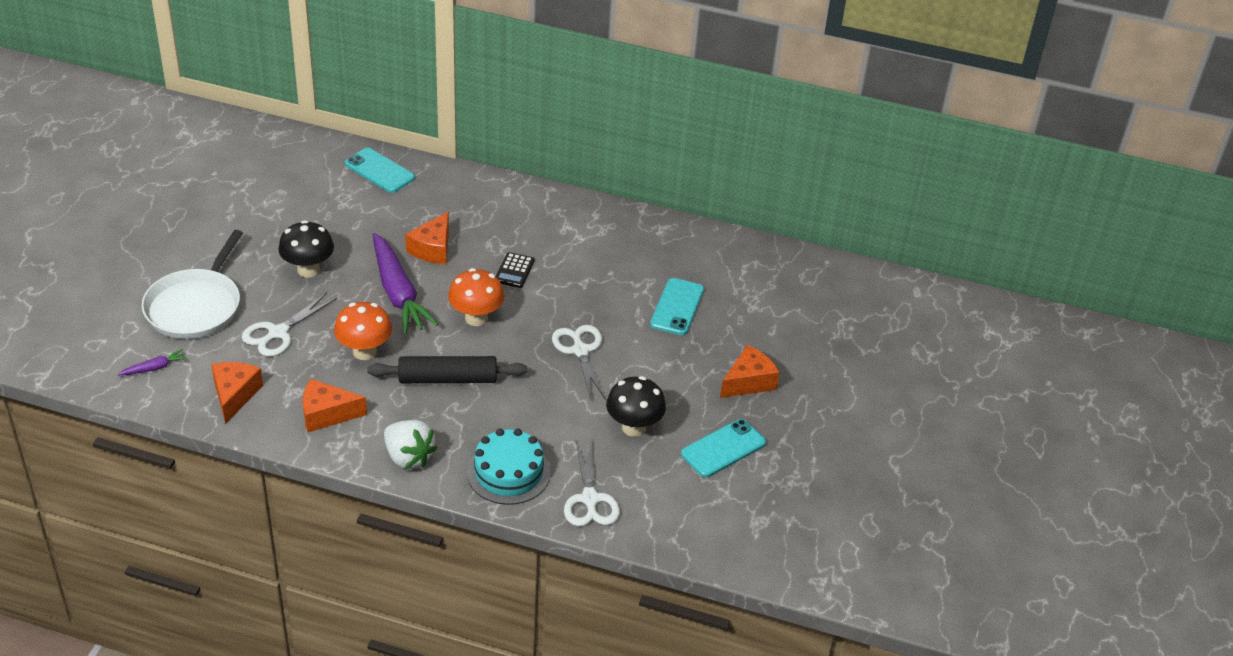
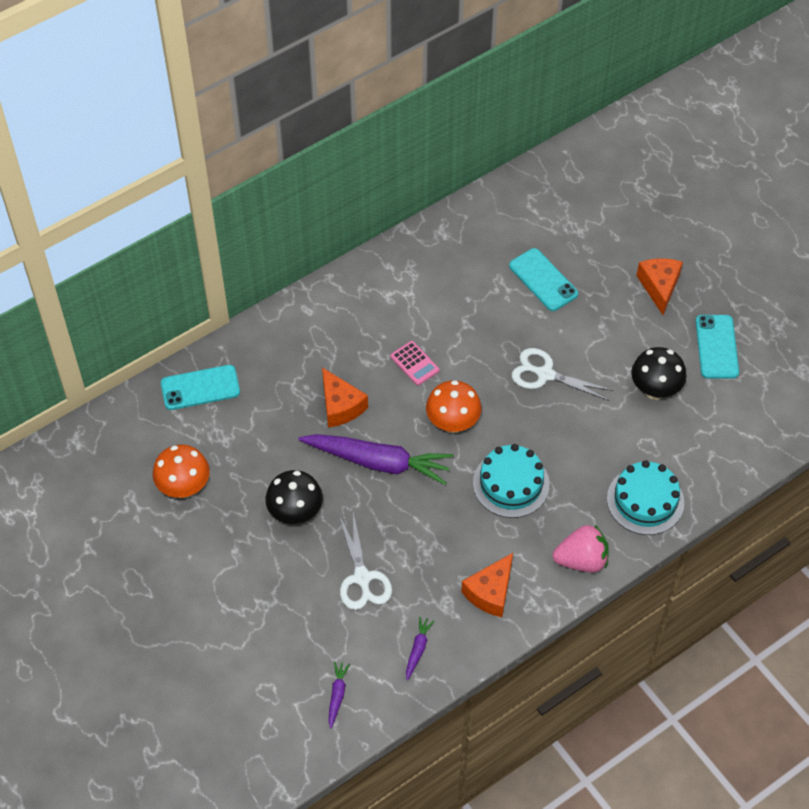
camera: 50 degrees left, 15 degrees up
(195, 306) = (278, 625): white pan -> none
(234, 395) = (418, 649): orange cheese -> purple carrot
(364, 351) = (434, 525): orange mushroom -> orange mushroom (184, 487)
(408, 457) = (581, 560): white strawberry -> pink strawberry
(447, 379) = (511, 484): black rolling pin -> turquoise cake
(514, 271) = (414, 363): black calculator -> pink calculator
(590, 499) = (709, 463): white scissors -> none

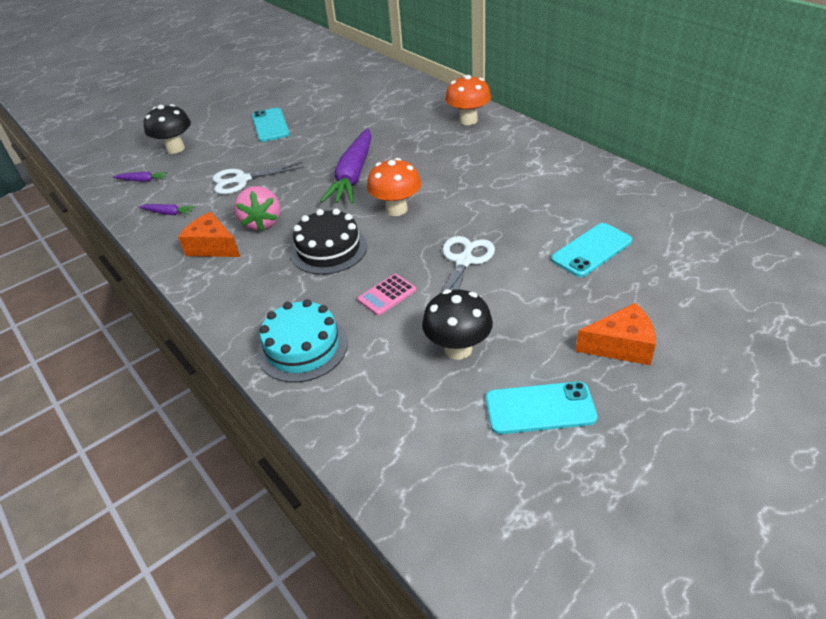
camera: 90 degrees right, 15 degrees down
(184, 487) = (331, 101): orange mushroom -> orange mushroom (468, 120)
(200, 387) = (418, 95): turquoise phone -> turquoise phone (270, 125)
(295, 513) = (306, 145): black mushroom -> black mushroom (175, 148)
(340, 406) = (409, 152): orange cheese -> none
(414, 363) = (461, 182): pink calculator -> pink calculator (387, 295)
(511, 484) = (328, 249): turquoise cake -> black cake
(581, 560) = (235, 302): pink strawberry -> pink strawberry (262, 223)

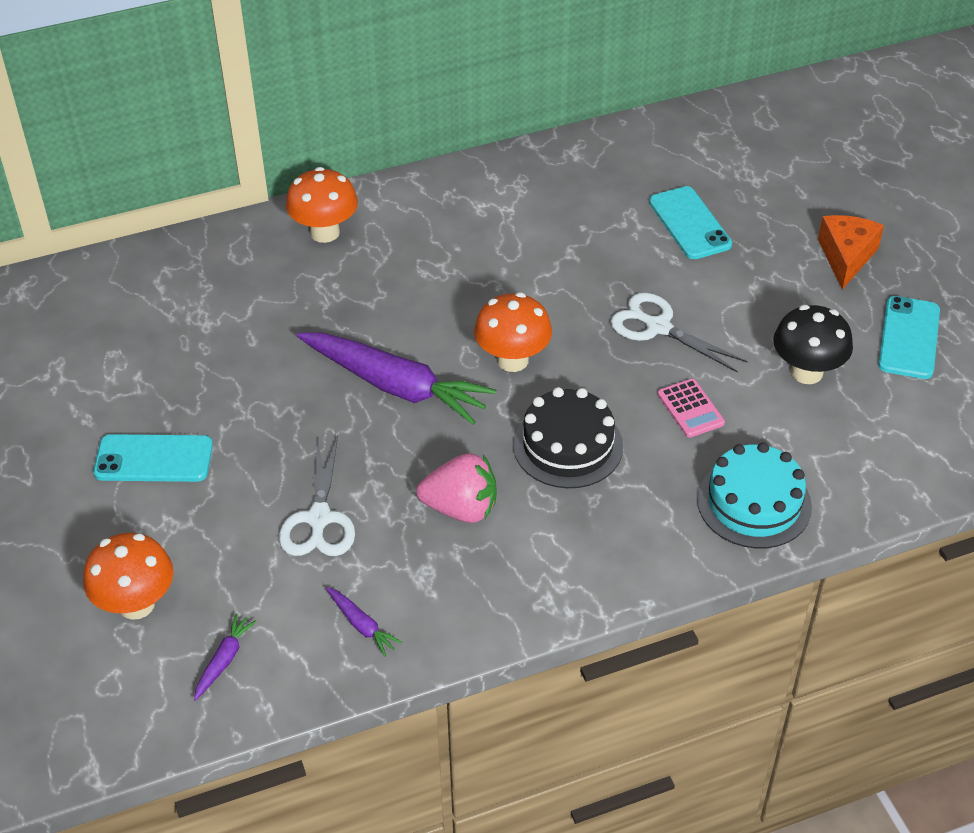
camera: 75 degrees left, 5 degrees up
(168, 213) = (361, 625): purple carrot -> purple carrot turned 105 degrees clockwise
(175, 148) = (136, 604): black mushroom -> orange mushroom
(212, 247) = (492, 573): orange cheese -> none

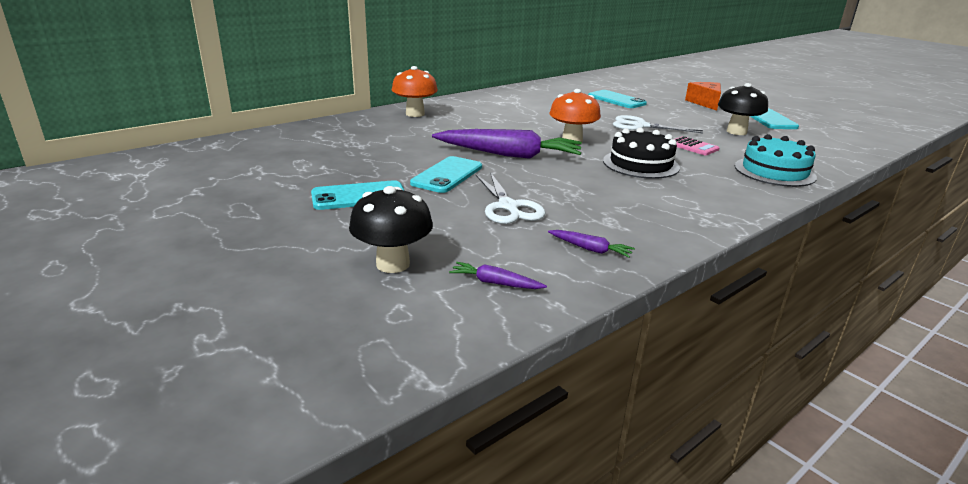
camera: 20 degrees left, 20 degrees down
(136, 604) = (393, 264): orange mushroom -> black mushroom
(224, 660) = (495, 283): purple carrot -> purple carrot turned 75 degrees counterclockwise
(283, 427) = (447, 175): none -> turquoise phone
(461, 508) = (603, 192): pink strawberry -> none

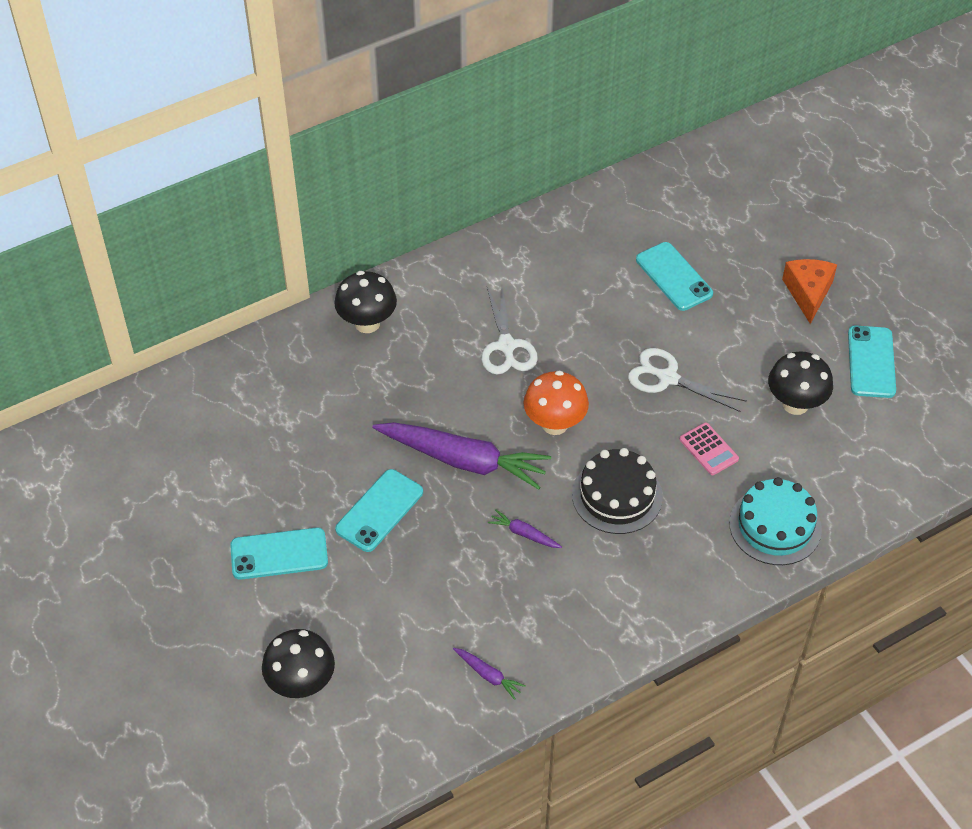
camera: 10 degrees right, 25 degrees up
(415, 114) = (367, 323): orange mushroom -> black mushroom
(495, 283) = (386, 721): purple carrot -> purple carrot (524, 534)
(508, 207) = (430, 588): white scissors -> white scissors (506, 346)

